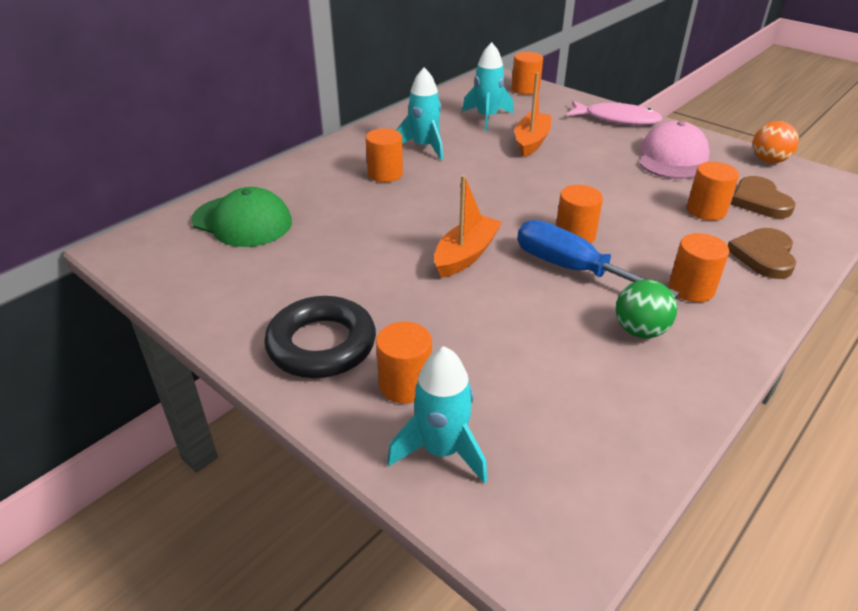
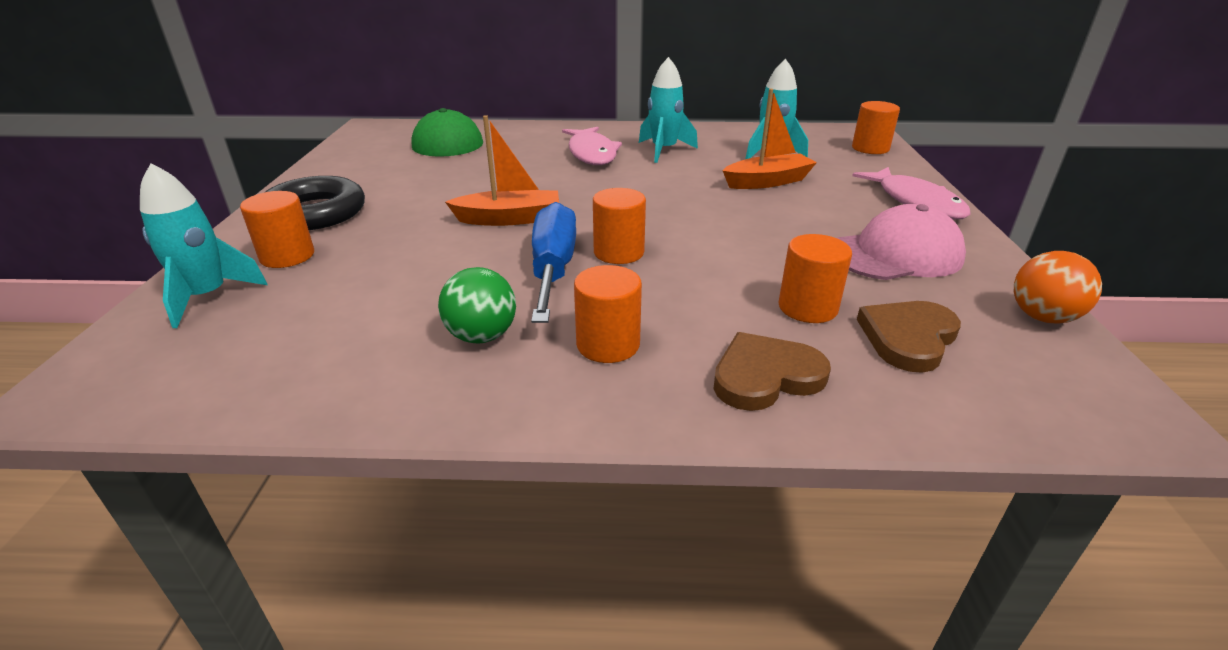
camera: 50 degrees right, 5 degrees down
(385, 174) = (592, 153): orange cylinder -> pink fish

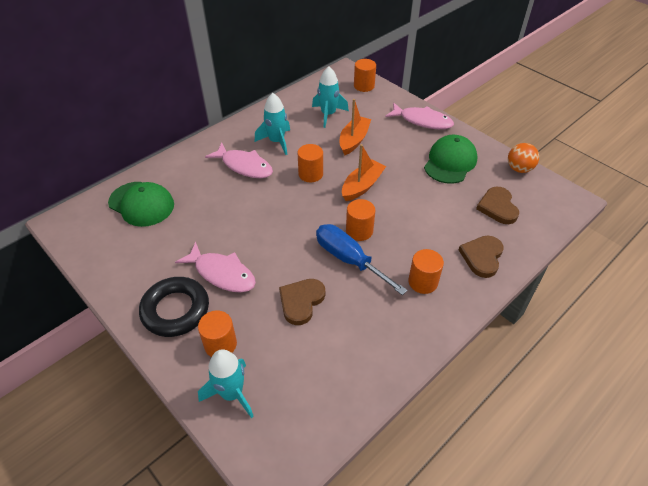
camera: 45 degrees left, 15 degrees up
(405, 210) = (222, 273): none -> pink fish
(425, 271) = (301, 301): none -> brown heart
(481, 336) = (378, 314): green ball -> none
(509, 219) = (282, 243): orange boat -> orange boat (362, 186)
(807, 308) = (457, 214): orange cylinder -> orange cylinder (310, 174)
(895, 254) = (450, 162): pink cap -> green cap

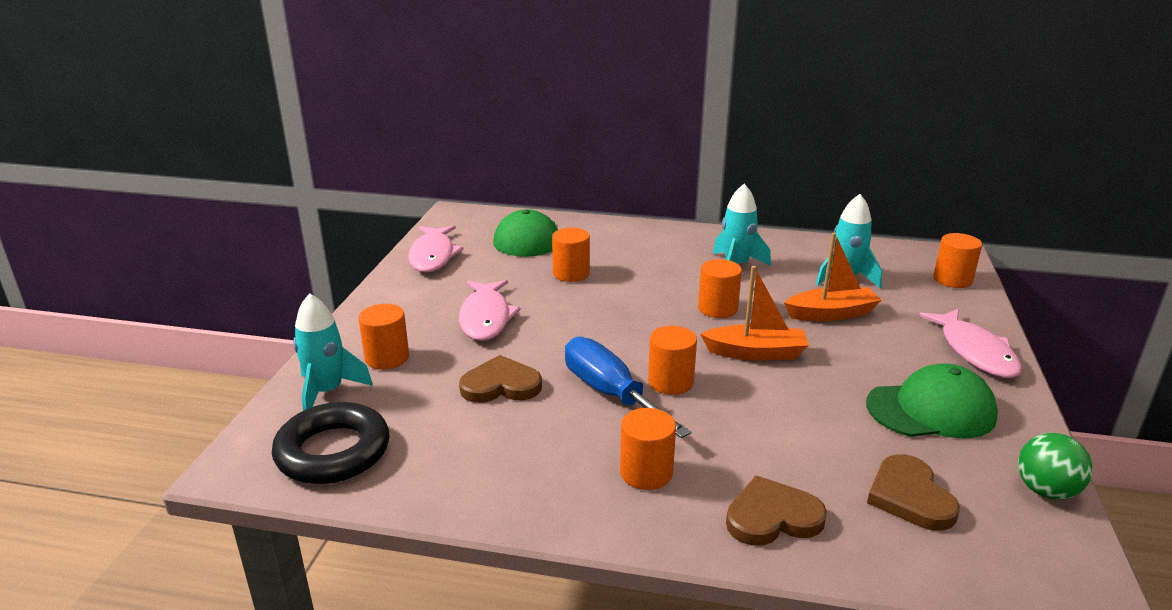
camera: 55 degrees right, 20 degrees down
(175, 310) = (408, 313): black ring -> black ring (333, 452)
(212, 209) = (571, 274): none -> orange cylinder
(244, 166) = (664, 264): pink fish -> pink fish (433, 256)
(349, 259) = (610, 393): blue screwdriver -> blue screwdriver turned 45 degrees counterclockwise
(497, 207) = (910, 496): brown heart -> brown heart turned 60 degrees counterclockwise
(519, 169) = (1045, 490): orange ball -> green ball

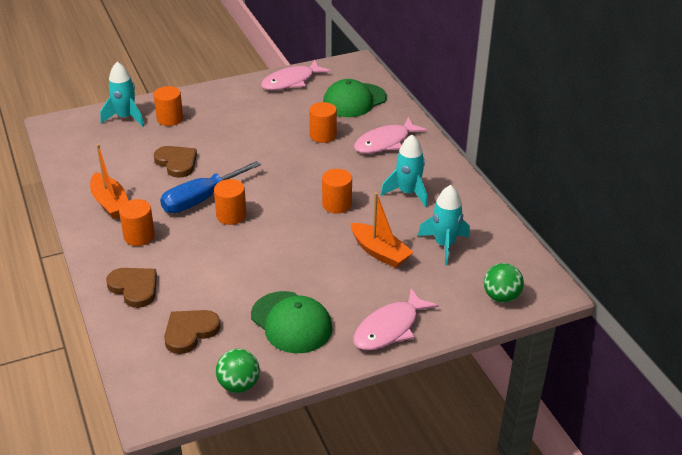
camera: 55 degrees right, 10 degrees up
(333, 452) = (83, 142): black ring -> none
(486, 318) = (239, 129): pink fish -> pink fish (385, 142)
(610, 393) = (201, 199): blue screwdriver -> blue screwdriver turned 150 degrees counterclockwise
(755, 353) = (295, 236): orange boat -> orange boat (110, 203)
(952, 280) = (501, 297): orange cylinder -> green ball

